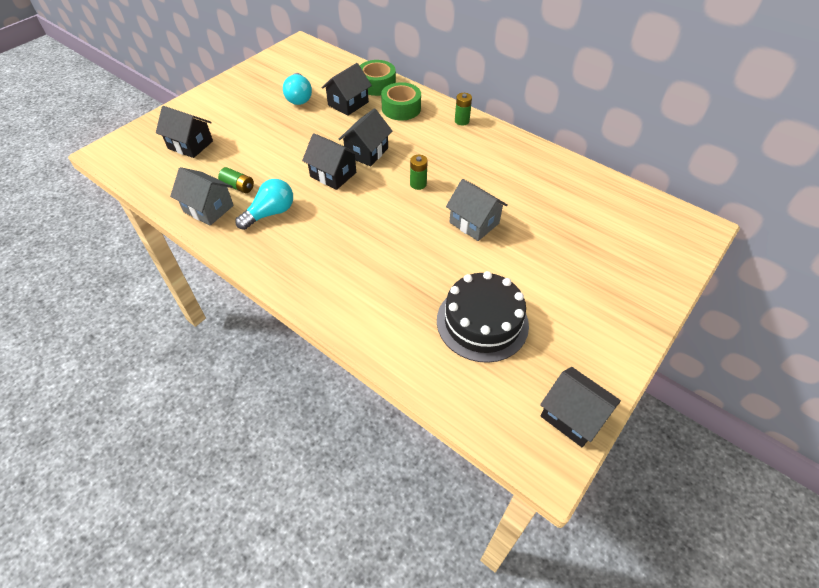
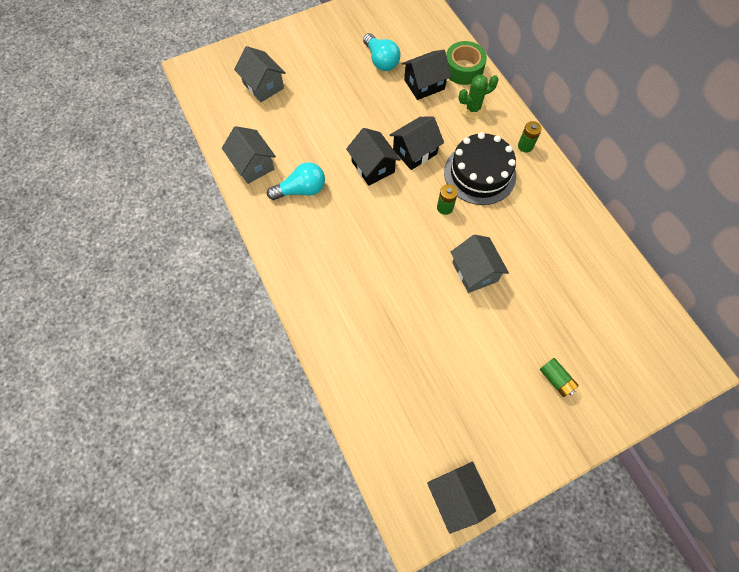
camera: 25 degrees right, 15 degrees up
(190, 145) = (263, 86): black house -> grey house
(238, 186) = (286, 149): green battery -> green battery (556, 379)
(299, 97) = (381, 61): turquoise light bulb -> turquoise light bulb turned 45 degrees counterclockwise
(401, 108) = (472, 109): green tape -> green cactus
(482, 322) = (428, 377): black cake -> black cake (480, 174)

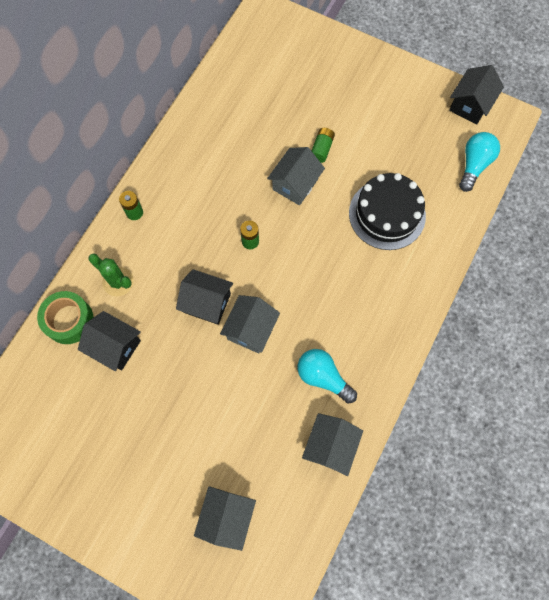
camera: 125 degrees left, 5 degrees up
(373, 167) = (251, 329): black house -> grey house
(381, 61) = (109, 412): turquoise light bulb -> turquoise light bulb (474, 165)
(480, 174) = (193, 233): black cake -> black cake (387, 214)
(556, 379) = (341, 87): green battery -> green battery (321, 149)

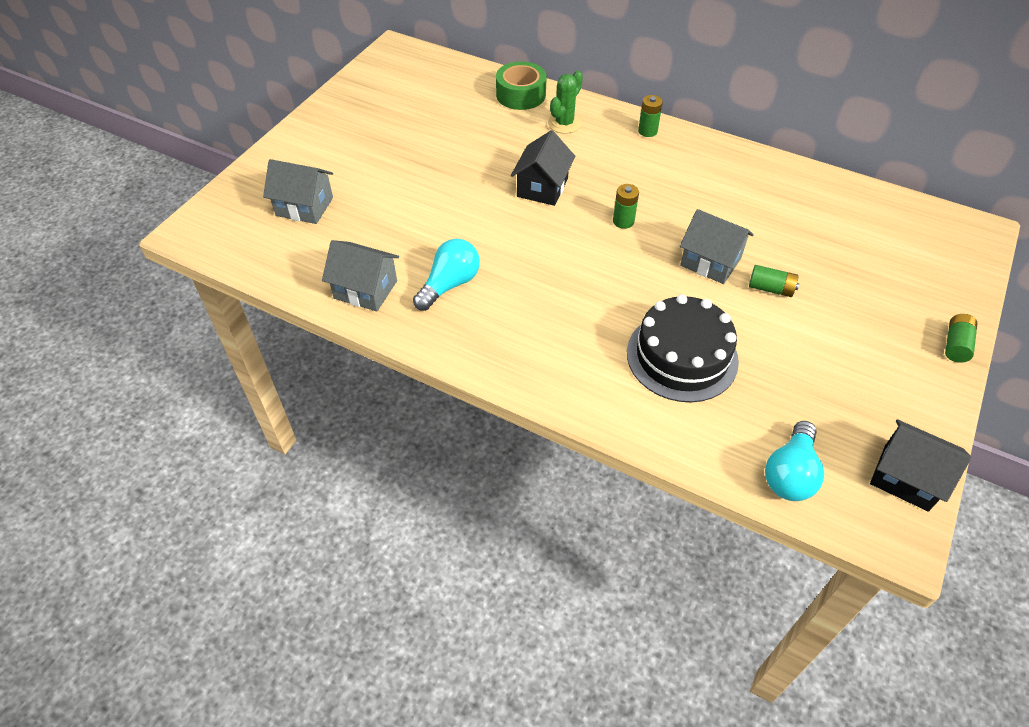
camera: 90 degrees right, 20 degrees down
(115, 346) = (493, 125): black house -> none
(251, 329) = (510, 222): grey house -> none
(368, 53) = (956, 345): none -> green battery
(474, 165) = (790, 474): turquoise light bulb -> turquoise light bulb turned 90 degrees clockwise

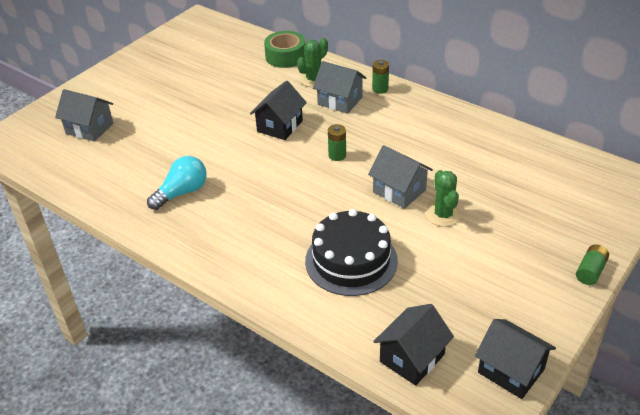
camera: 10 degrees right, 10 degrees down
(365, 289) = (116, 191): grey house -> grey house (340, 101)
(770, 289) = (443, 215): green battery -> green cactus
(790, 474) = (412, 358): turquoise light bulb -> black house

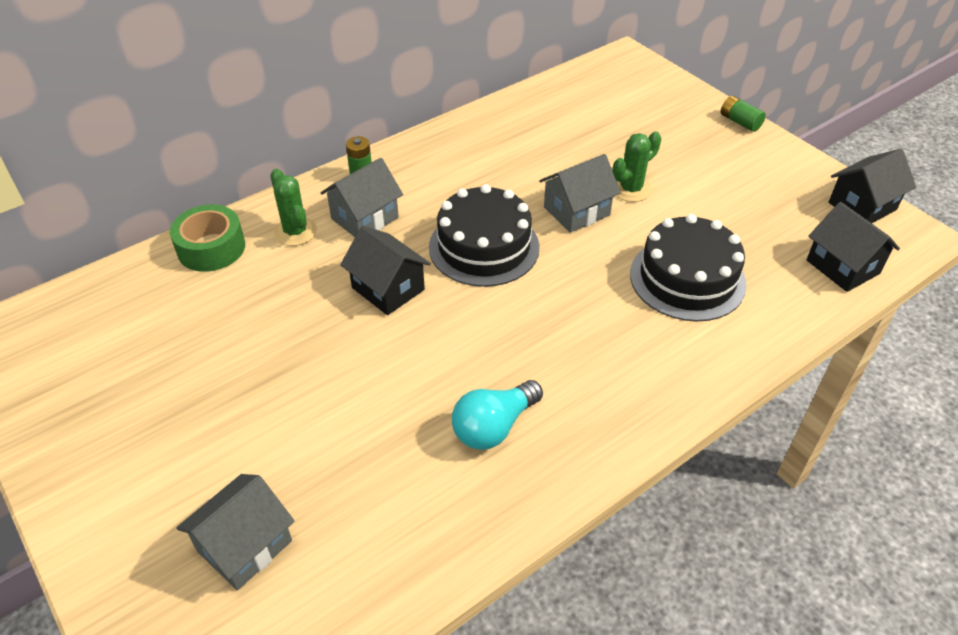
camera: 75 degrees left, 5 degrees up
(182, 192) = (494, 427): turquoise light bulb -> turquoise light bulb turned 105 degrees counterclockwise
(337, 155) = (484, 247): green battery -> black cake
(443, 215) = (631, 189): green cactus -> green cactus turned 45 degrees counterclockwise

